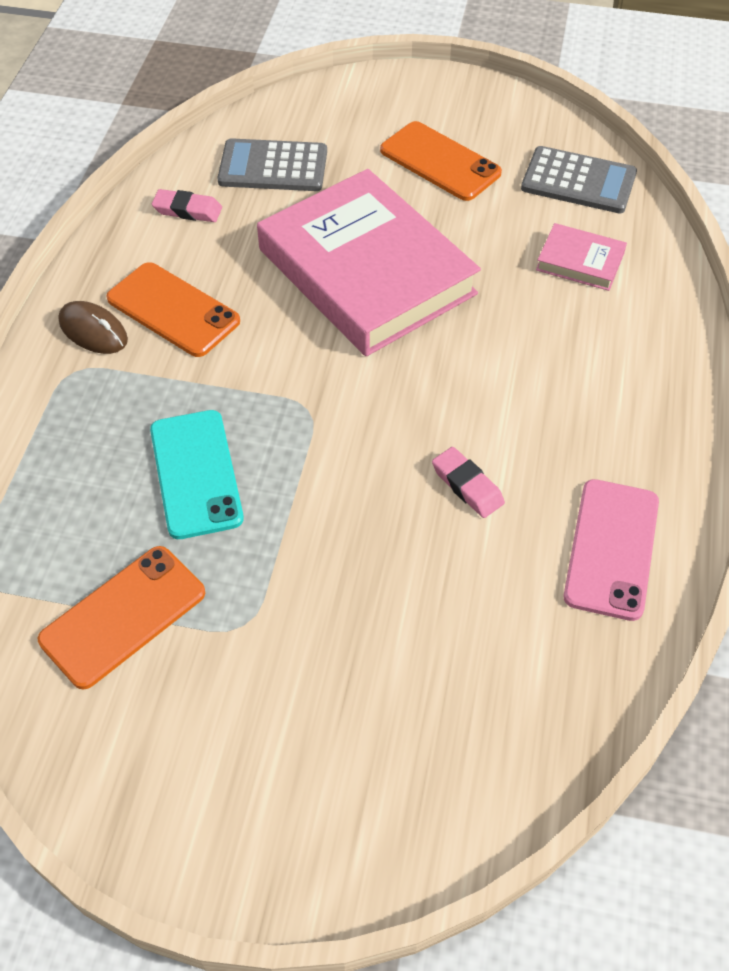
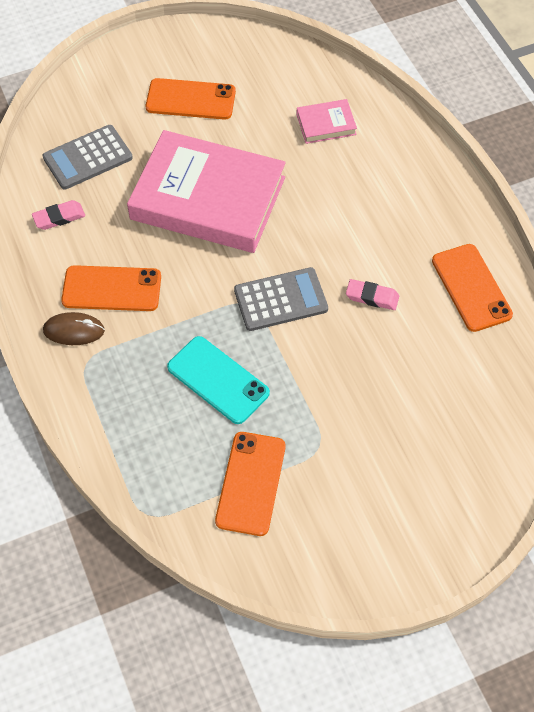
camera: 35 degrees left, 5 degrees up
(578, 181) = (284, 70): grey calculator -> grey calculator (280, 300)
(611, 549) = (471, 288): pink phone -> orange phone

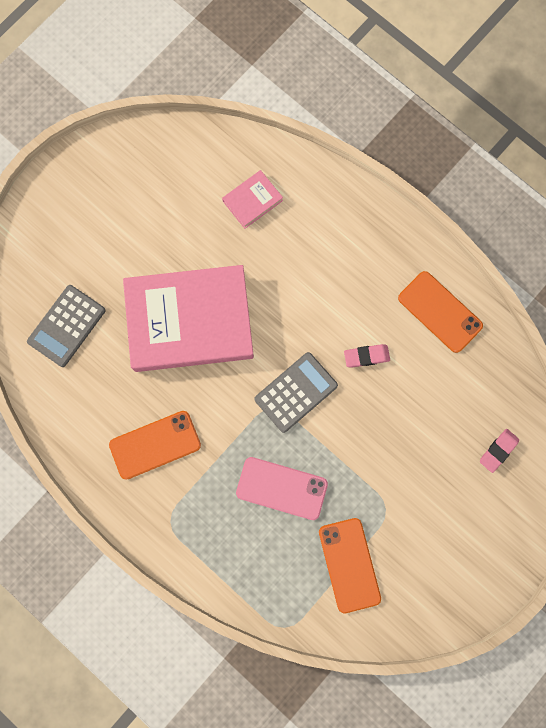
camera: 25 degrees left, 20 degrees up
(59, 217) = (74, 396): pink eraser -> pink eraser (498, 450)
(74, 330) = (145, 497): brown mouse -> none
(190, 99) = (124, 225): orange phone -> none
(218, 380) = (281, 488): turquoise phone -> pink phone

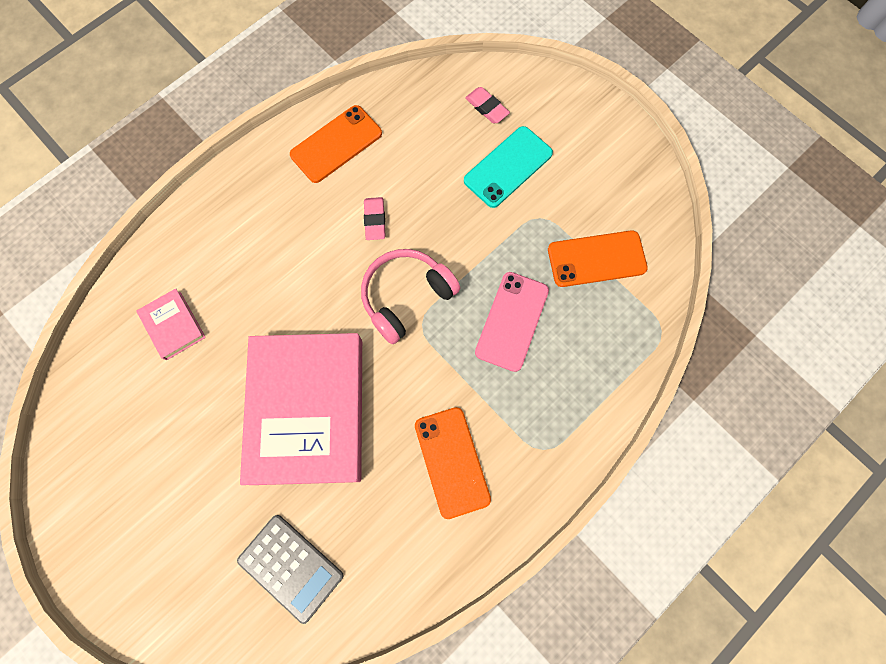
camera: 85 degrees left, 5 degrees down
(296, 392) = (406, 297): grey calculator -> pink headphones
(435, 475) = (508, 167): none -> turquoise phone

